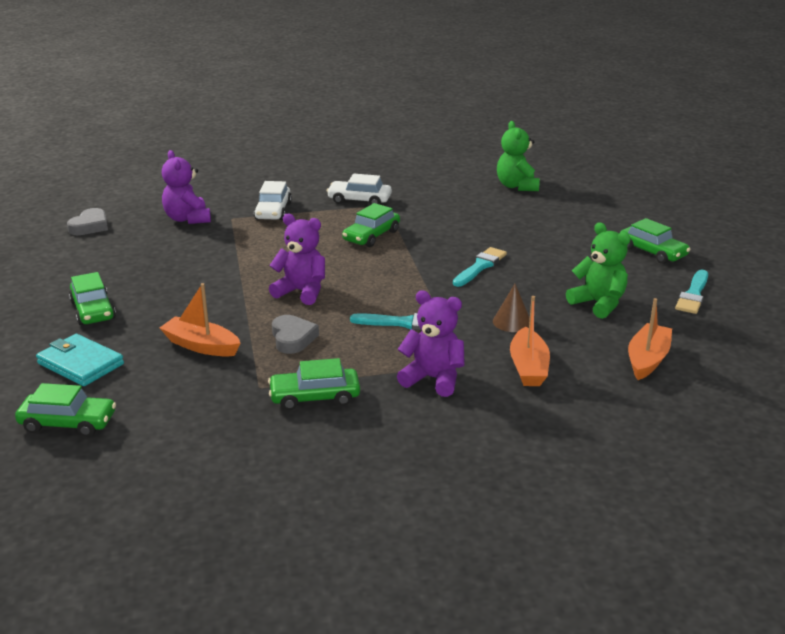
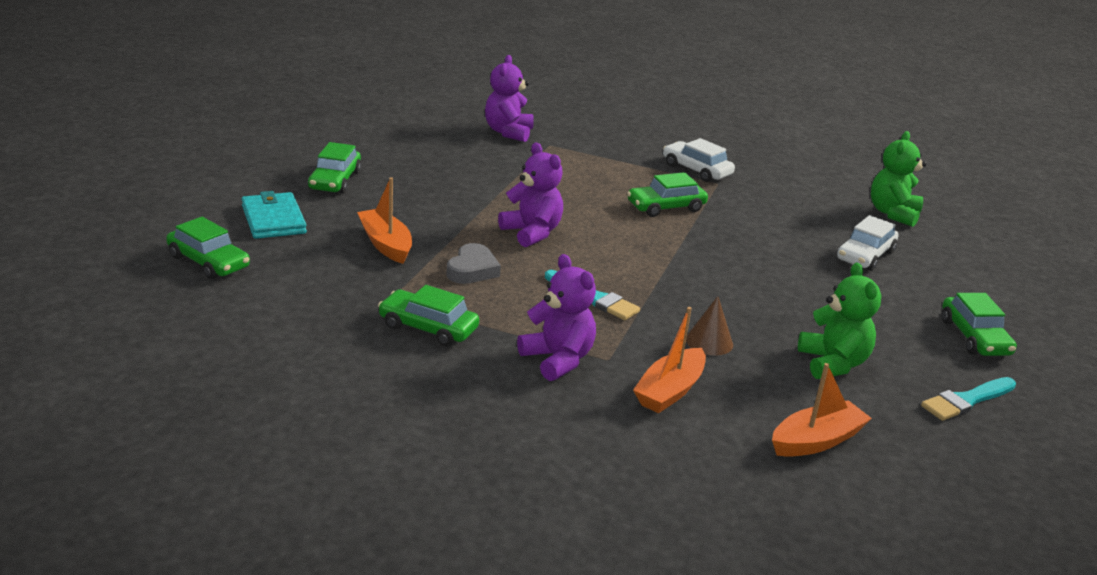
camera: 30 degrees right, 0 degrees up
(90, 226) = (417, 110): grey heart -> none
(273, 211) = (596, 152): white car -> white car (865, 255)
(480, 266) = (744, 277): turquoise brush -> none

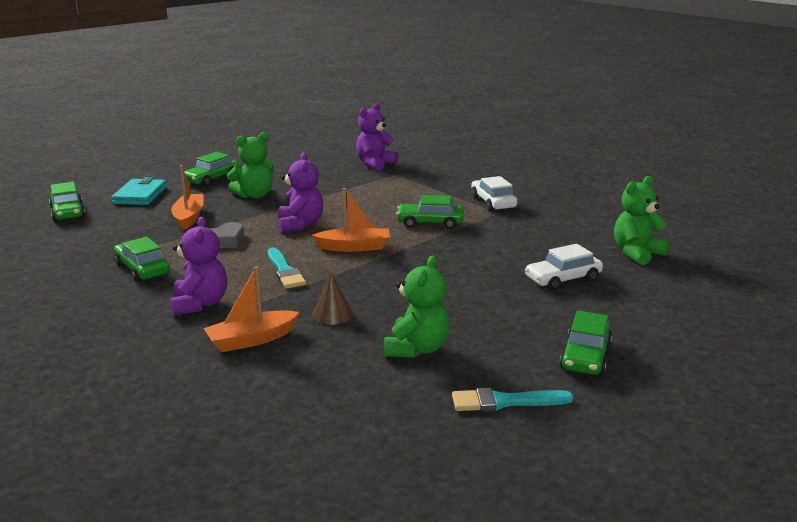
camera: 30 degrees right, 5 degrees down
(423, 199) = (254, 195): none -> green teddy bear
(816, 441) = (319, 399): orange boat -> orange boat (354, 247)

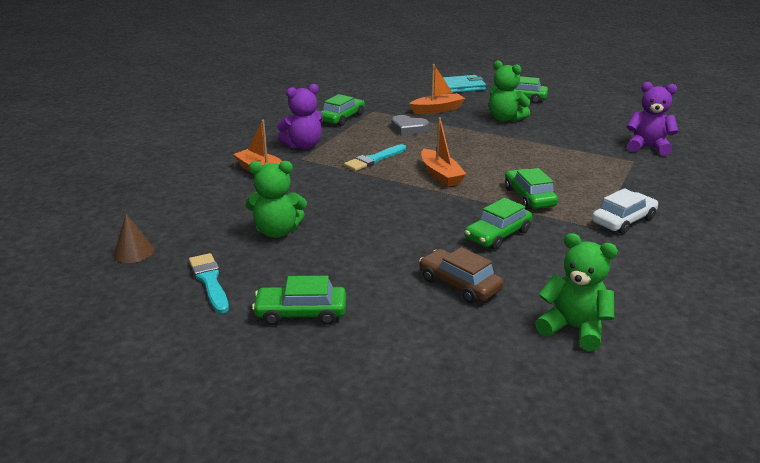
camera: 70 degrees right, 5 degrees up
(68, 212) = (409, 77): green car -> green car (497, 235)
(300, 225) = (464, 147): purple teddy bear -> none
(332, 314) = (315, 190): brown cone -> brown cone (133, 252)
(563, 279) = (459, 284): white car -> brown car

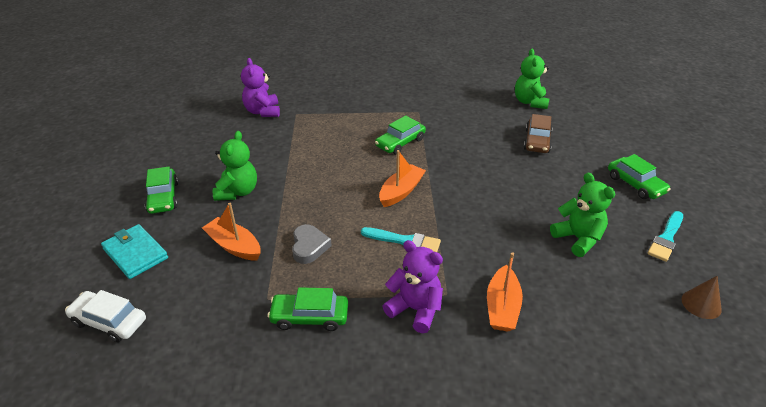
camera: 120 degrees left, 10 degrees up
(497, 235) = (467, 142): green car -> none
(623, 220) = (399, 105): white car -> white car (109, 321)

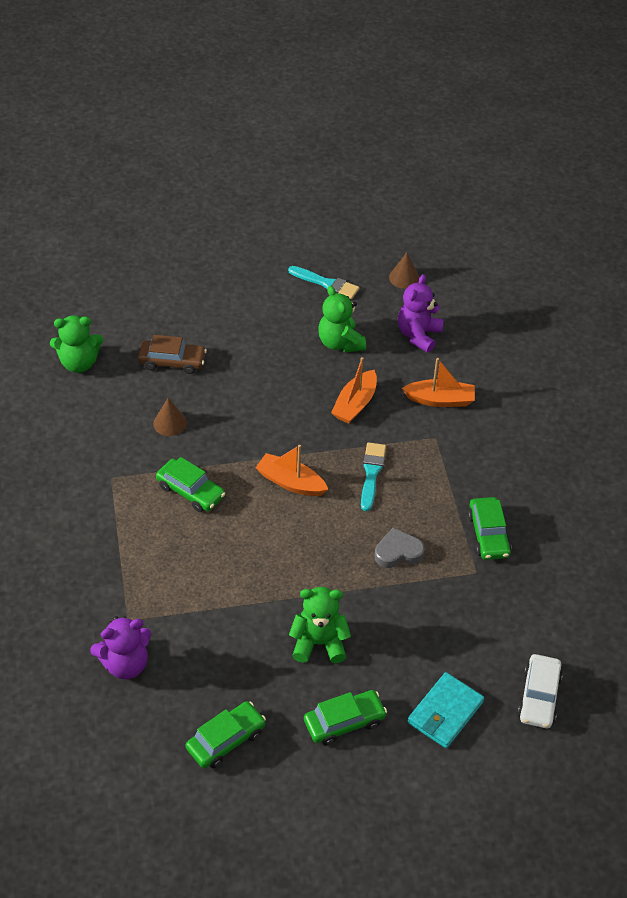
camera: 100 degrees left, 10 degrees up
(234, 246) = (412, 620): orange boat -> orange boat (355, 404)
(415, 309) = (459, 459): purple teddy bear -> purple teddy bear (418, 335)
(470, 137) = (170, 423): none -> brown cone
(578, 239) = (340, 343): green teddy bear -> green teddy bear turned 75 degrees counterclockwise
(635, 184) = (246, 291): green car -> green car (226, 740)

